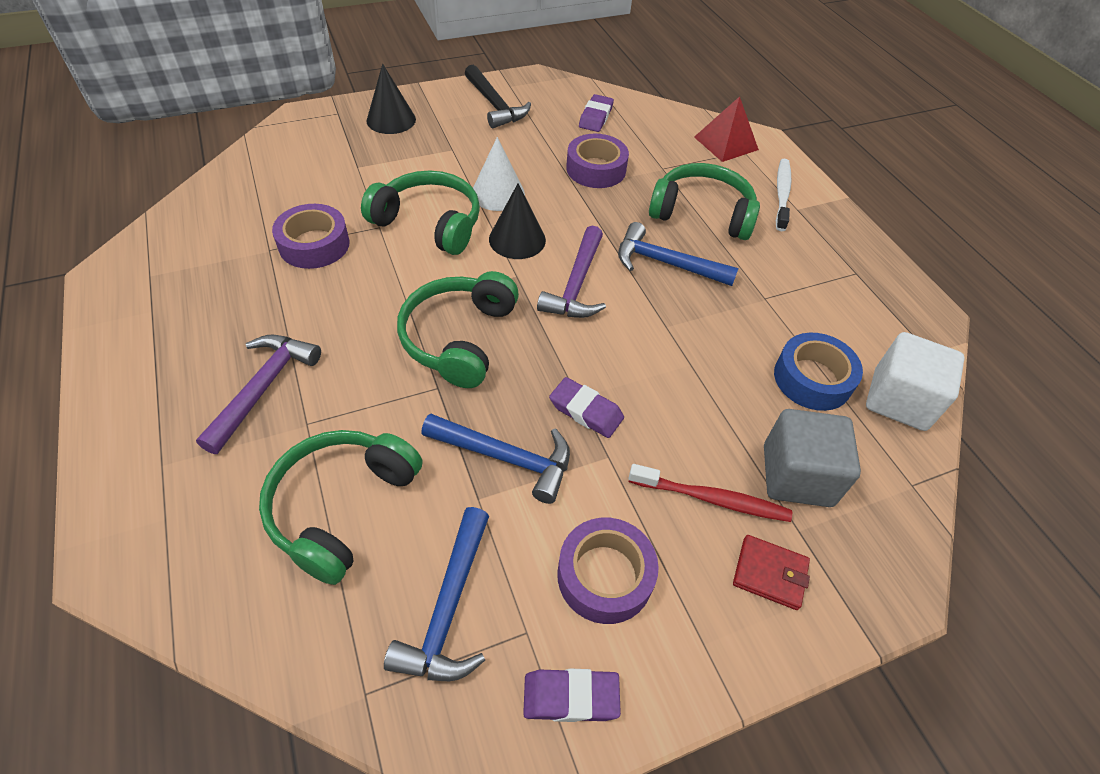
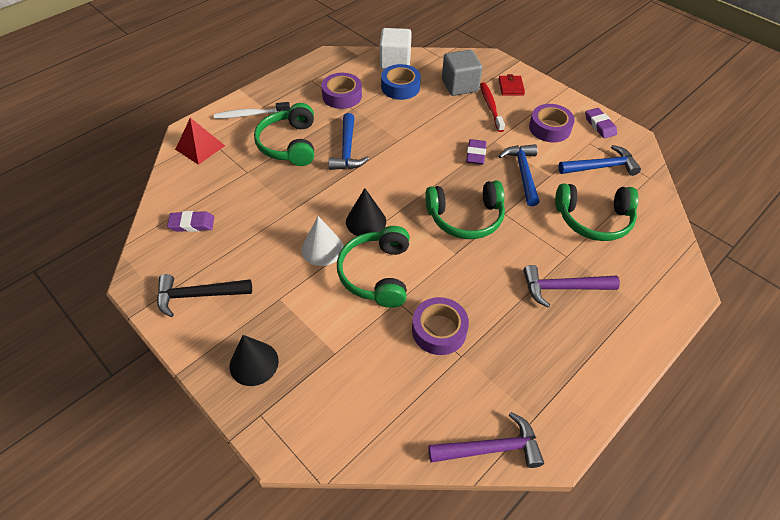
camera: 110 degrees left, 0 degrees up
(495, 105) = (198, 295): black hammer -> black hammer turned 135 degrees counterclockwise
(576, 285) = (390, 182): purple hammer -> purple hammer (491, 448)
(596, 169) = (265, 205): purple tape -> purple tape (342, 96)

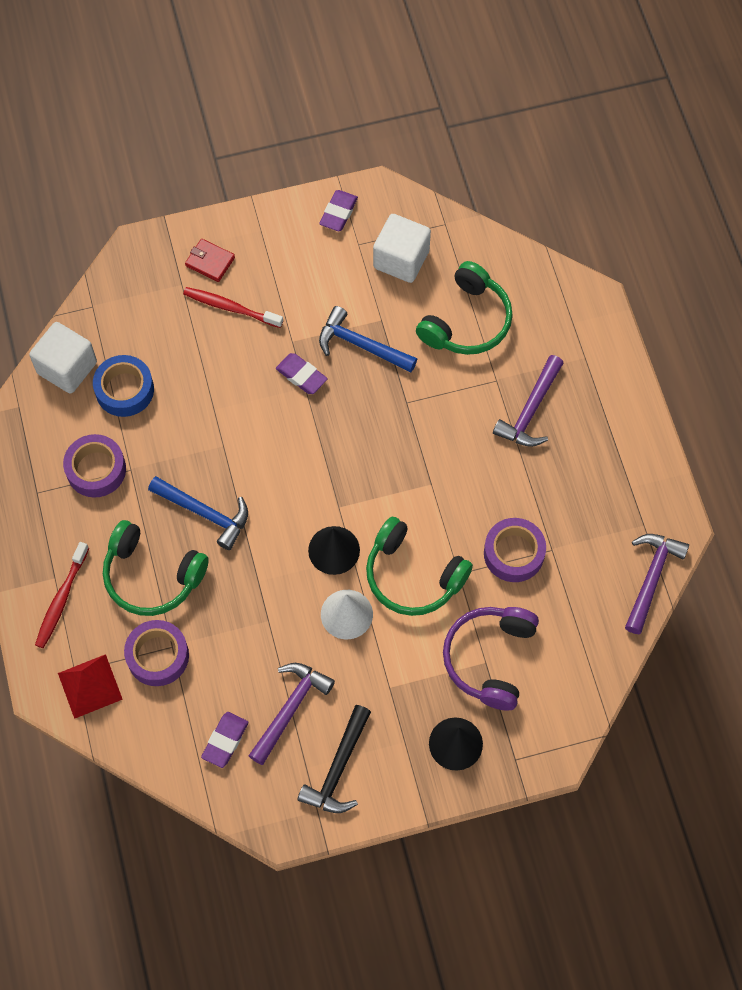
camera: 60 degrees left, 15 degrees up
(233, 248) = (290, 708): none -> purple hammer
(250, 114) = (61, 599): white toothbrush -> red toothbrush
(340, 354) = (490, 658): none -> purple headphones
(459, 86) = (168, 318): grey cube -> none
(465, 217) = (389, 445): green headphones -> none
(549, 128) = (309, 269): purple tape -> purple tape (158, 656)
(600, 125) = (338, 213): purple eraser -> purple eraser turned 75 degrees counterclockwise
(601, 167) = (401, 259): blue hammer -> white cube

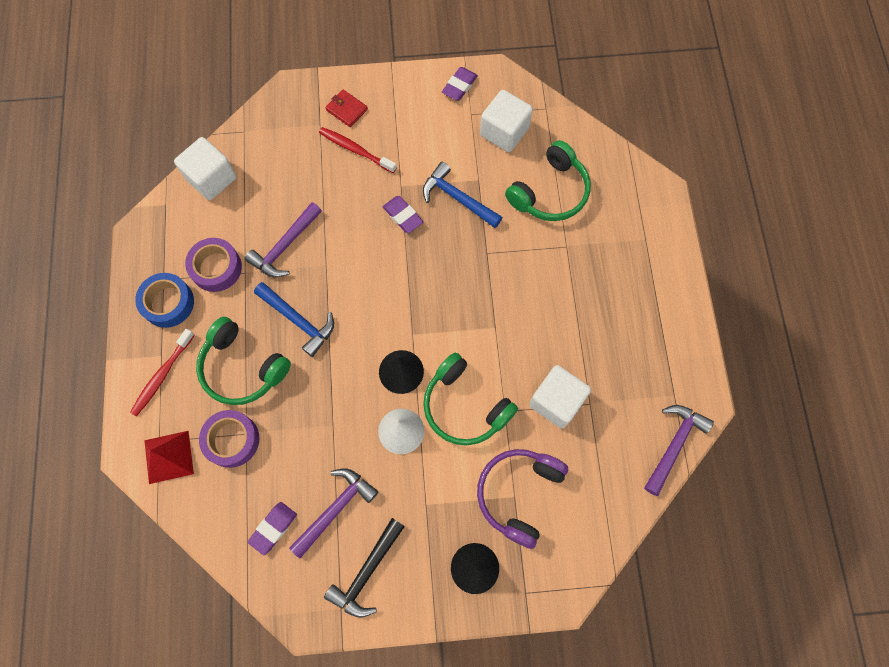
camera: 10 degrees right, 5 degrees up
(124, 390) = (254, 204): blue tape -> blue tape (168, 303)
(514, 553) = (556, 401): purple tape -> white cube
(530, 410) = (591, 277): purple hammer -> purple hammer (285, 246)

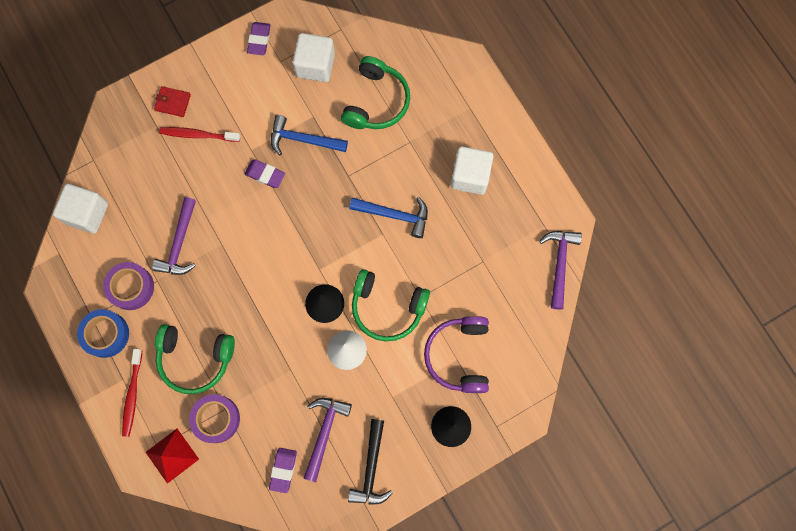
camera: 25 degrees left, 5 degrees up
(298, 321) = (222, 300): blue hammer -> blue hammer (395, 215)
(556, 401) = (456, 271): white cube -> white cube (470, 176)

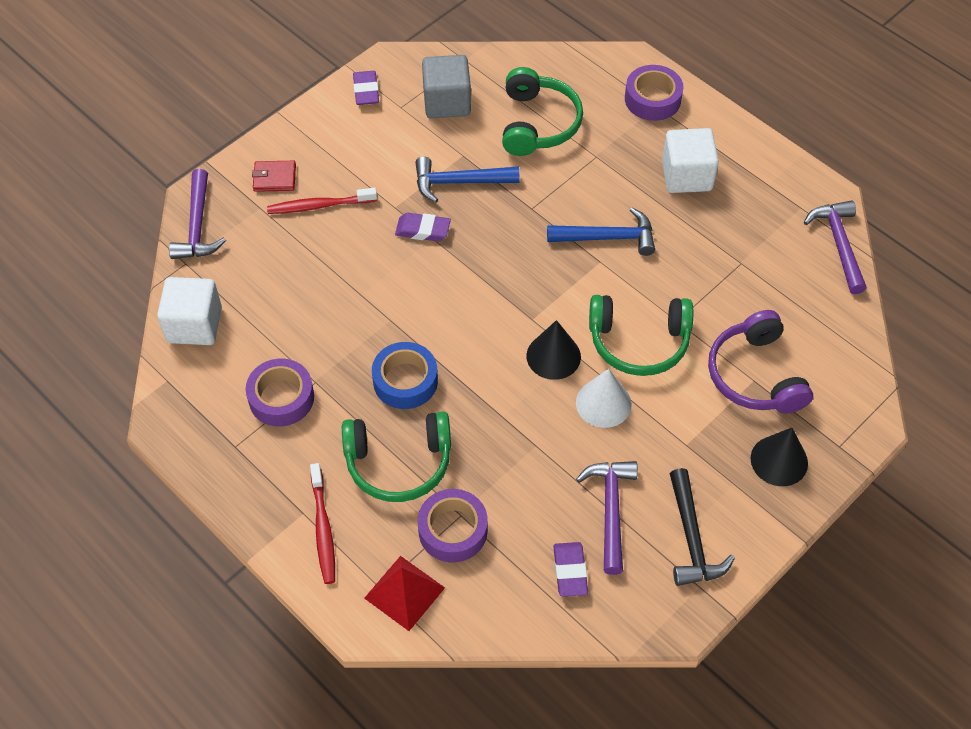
camera: 15 degrees left, 20 degrees down
(106, 334) = (262, 463): blue tape -> blue tape (405, 381)
(179, 244) = (333, 332): purple hammer -> purple hammer (197, 226)
(315, 65) = (447, 102): white cube -> grey cube
(469, 100) = (652, 99): none -> purple tape

